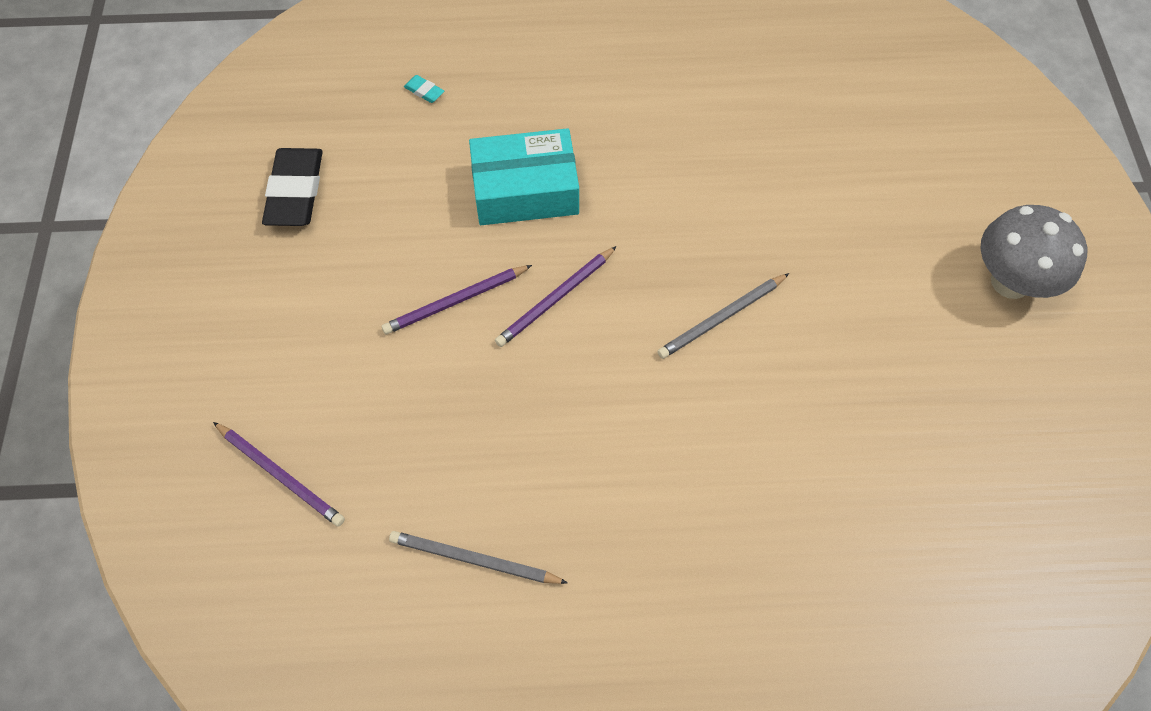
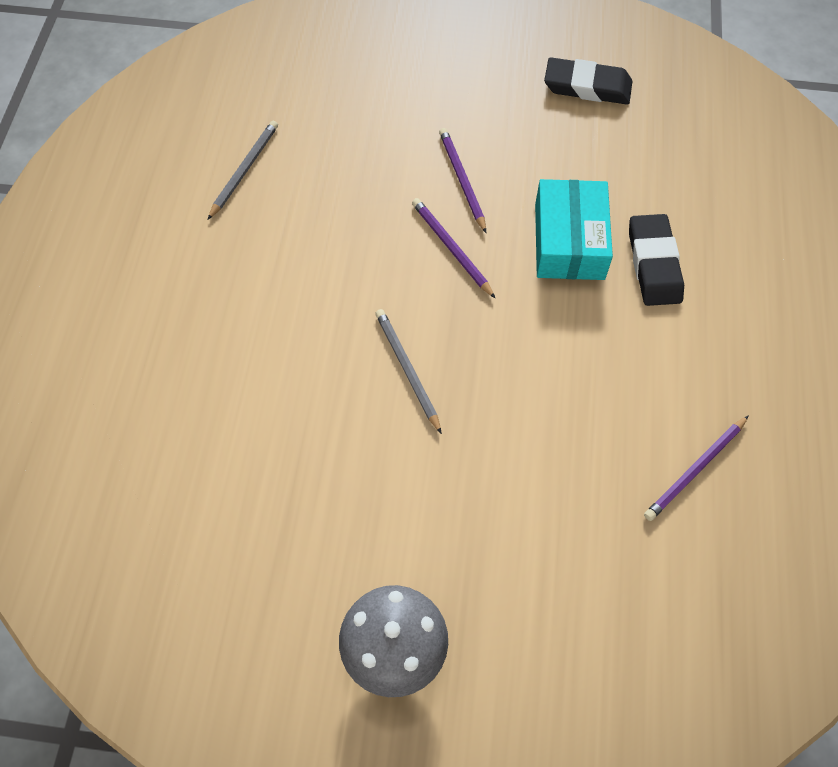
camera: 100 degrees right, 0 degrees up
(280, 475) = (340, 69): purple pencil -> purple pencil (695, 469)
(424, 91) = (691, 179): turquoise eraser -> none
(540, 117) = (654, 264): none -> black eraser

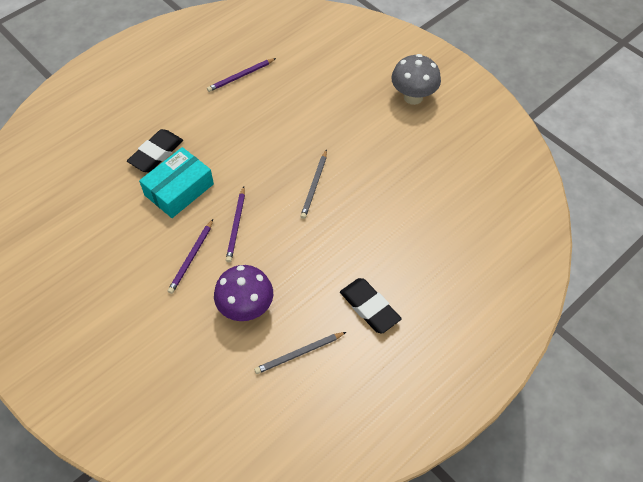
camera: 140 degrees left, 5 degrees down
(345, 173) = (246, 308): none -> purple mushroom
(587, 86) = (63, 263): black eraser -> black eraser (369, 307)
(695, 469) = (241, 76): purple pencil -> purple pencil turned 150 degrees clockwise

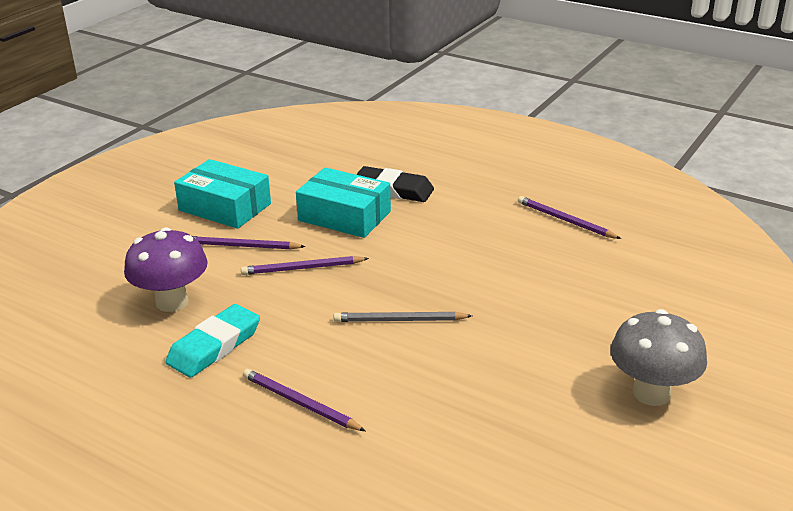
camera: 75 degrees right, 25 degrees down
(128, 262) = (225, 207): none -> turquoise box
(299, 353) = (104, 360): grey pencil -> none
(306, 287) = (214, 346): none -> turquoise eraser
(369, 307) = (189, 414): black eraser -> none
(376, 249) = (300, 403): none -> purple pencil

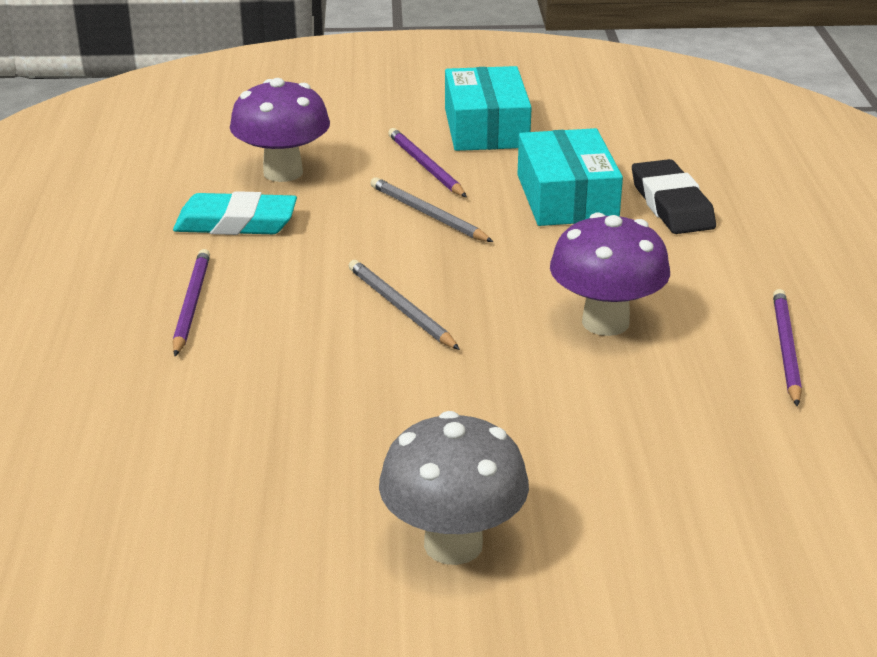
camera: 55 degrees right, 0 degrees up
(303, 268) = (428, 214): purple pencil -> grey pencil
(488, 259) = (605, 322): none -> purple mushroom

